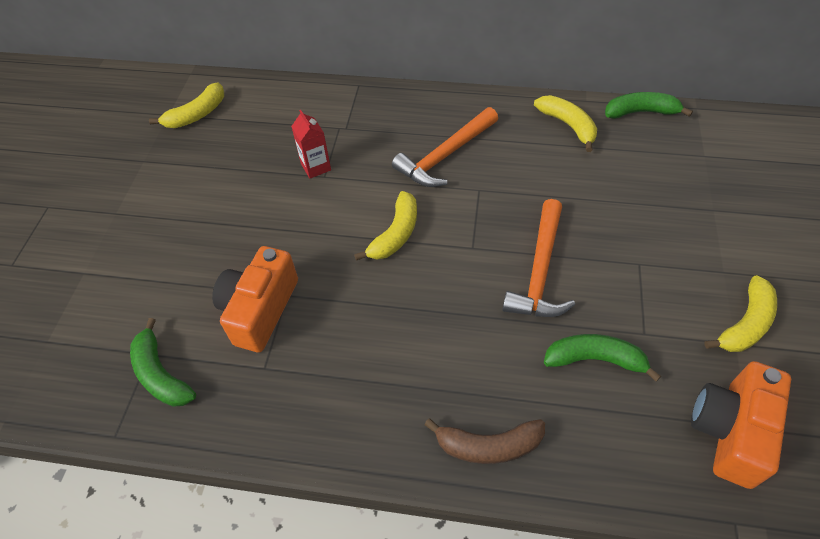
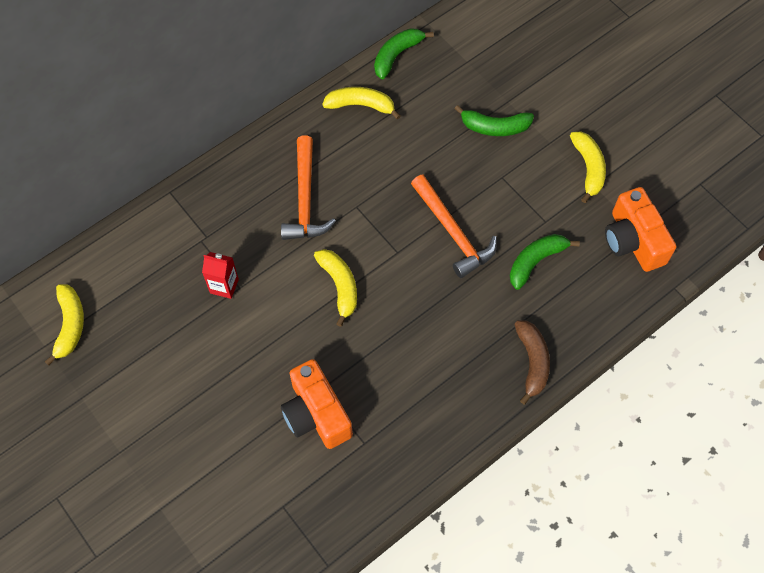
camera: 50 degrees left, 10 degrees up
(161, 374) = (307, 508): green banana -> green banana (495, 127)
(488, 446) = (532, 362): brown banana -> brown banana turned 45 degrees counterclockwise

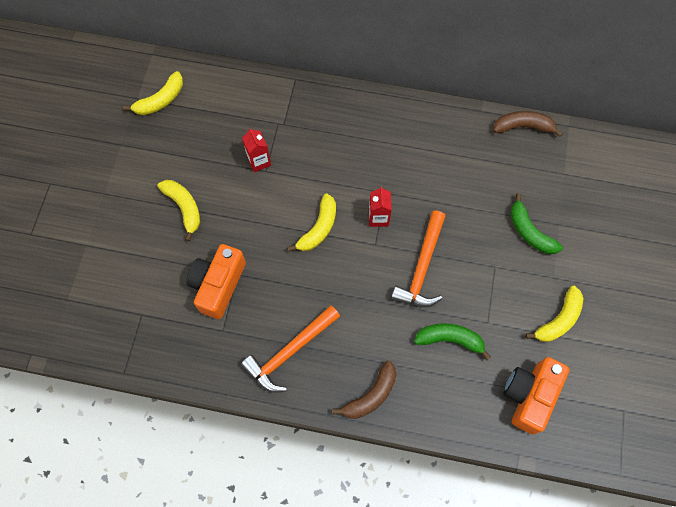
camera: 50 degrees right, 5 degrees up
(305, 199) = (362, 158): orange hammer -> orange hammer (289, 352)
(361, 105) = (462, 135): yellow banana -> yellow banana (184, 208)
(375, 230) = (378, 217): none -> red carton
(396, 55) = (523, 126): green banana -> brown banana

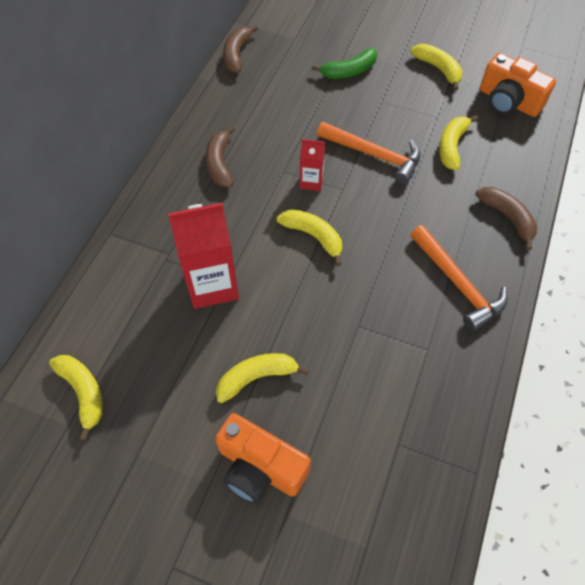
camera: 80 degrees left, 10 degrees down
(218, 285) = (369, 348): orange camera -> orange camera (260, 468)
(259, 161) = (212, 285): red carton -> red carton, size x1.94
(382, 141) = (220, 164): none -> brown banana
(450, 339) = (452, 146): green banana -> yellow banana

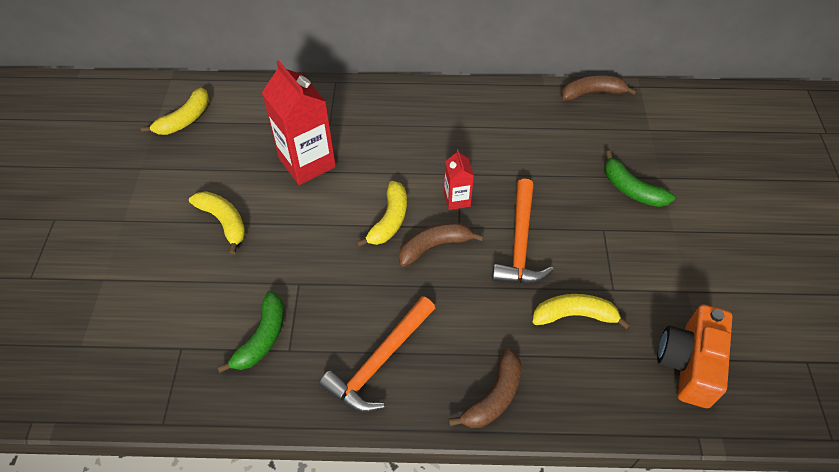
camera: 70 degrees right, 5 degrees down
(220, 164) = (444, 125): brown banana -> brown banana (434, 246)
(260, 468) = (141, 249): orange camera -> none
(408, 369) = (262, 338): none -> green banana
(438, 69) = (694, 274): yellow banana -> none

